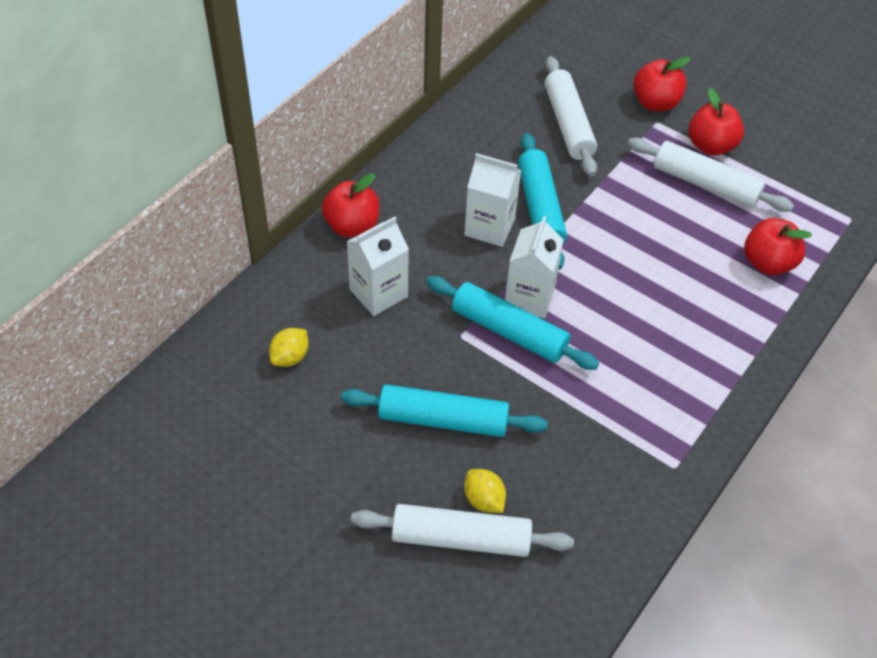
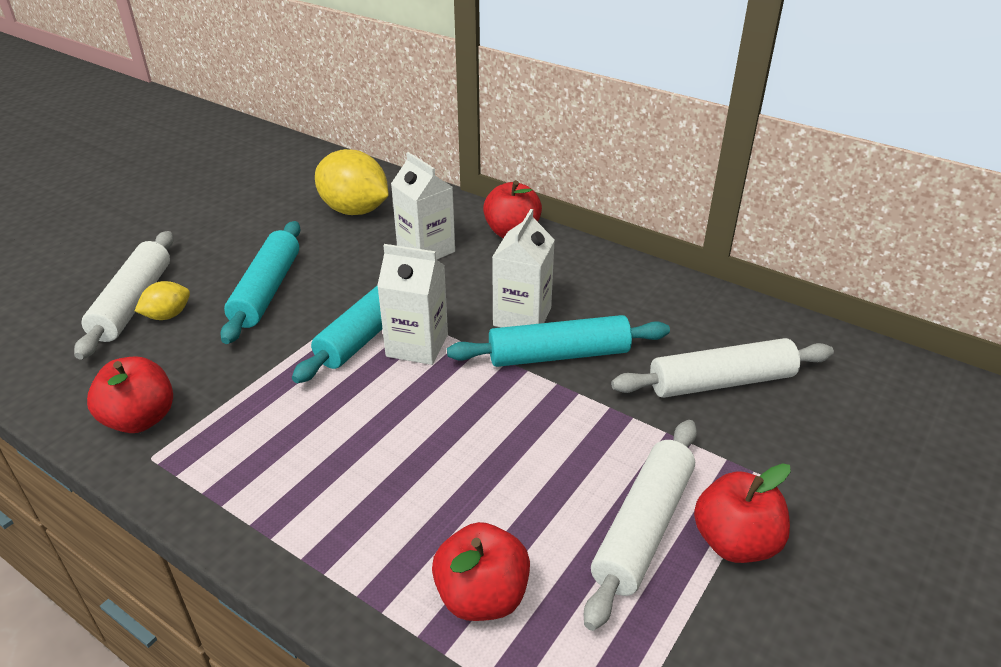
camera: 90 degrees right, 15 degrees down
(290, 357) = (354, 210): yellow lemon -> yellow lemon, size x2.00
(655, 103) = (809, 477): red apple -> red apple (140, 419)

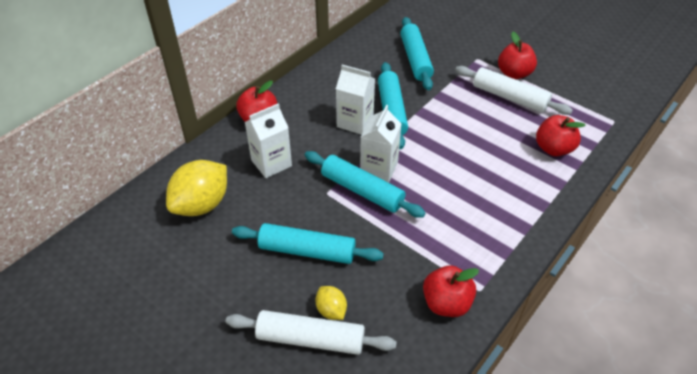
camera: 85 degrees left, 10 degrees up
(721, 382) = (415, 59): white rolling pin -> turquoise rolling pin

